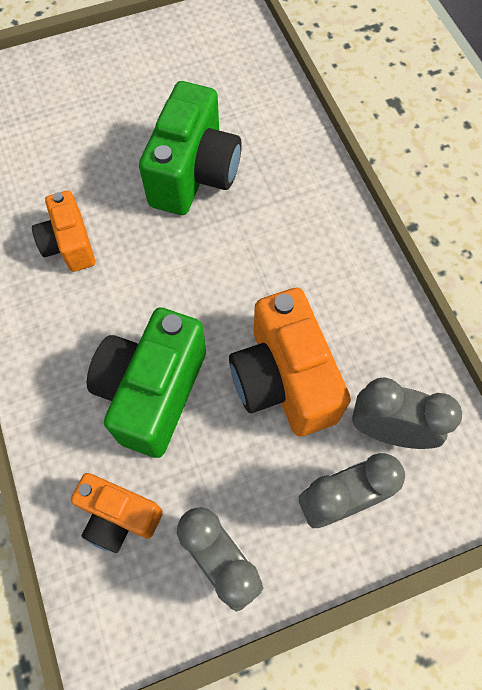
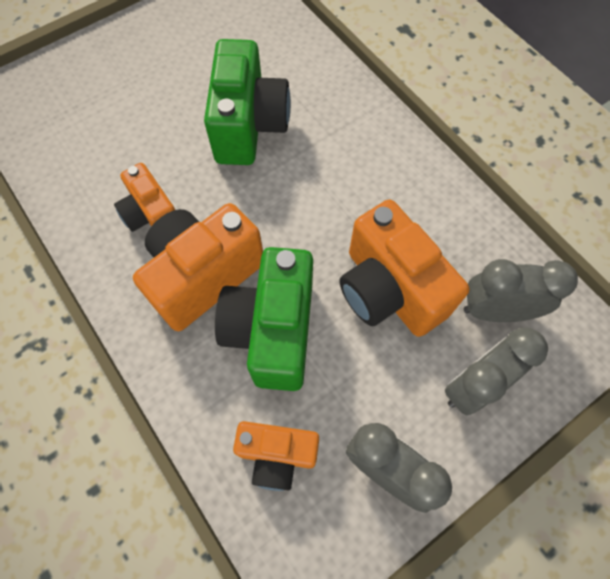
camera: 15 degrees left, 0 degrees up
(101, 319) = (203, 276): none -> orange camera

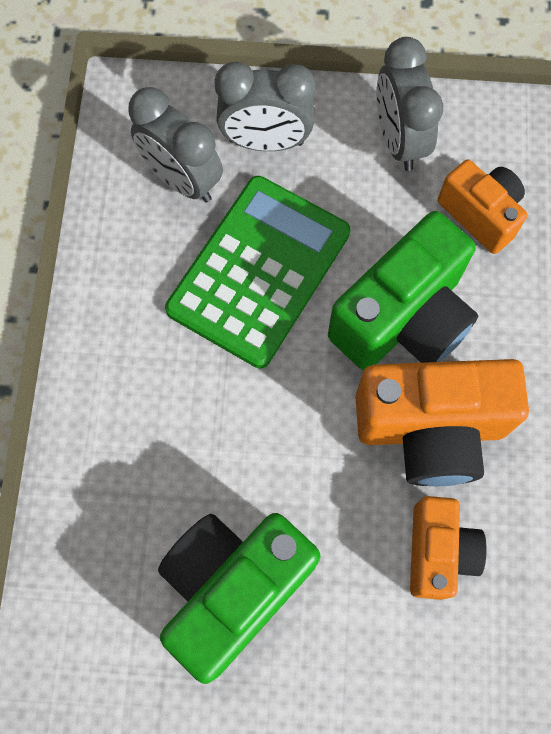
camera: 140 degrees left, 5 degrees up
(388, 290) = (258, 271): orange camera -> green calculator

